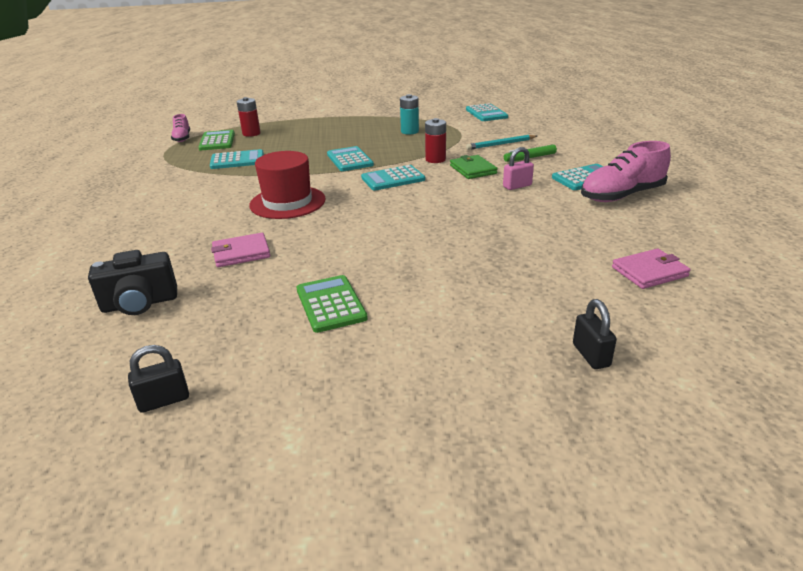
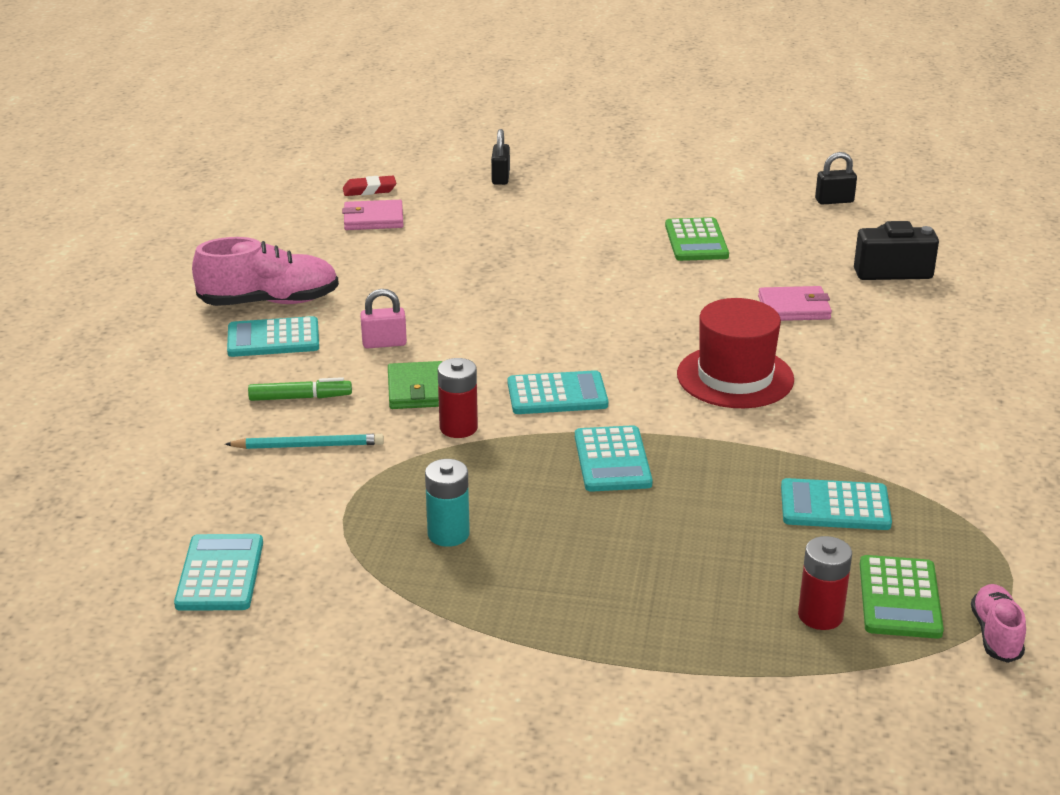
camera: 165 degrees left, 0 degrees up
(703, 306) = (369, 190): none -> red eraser

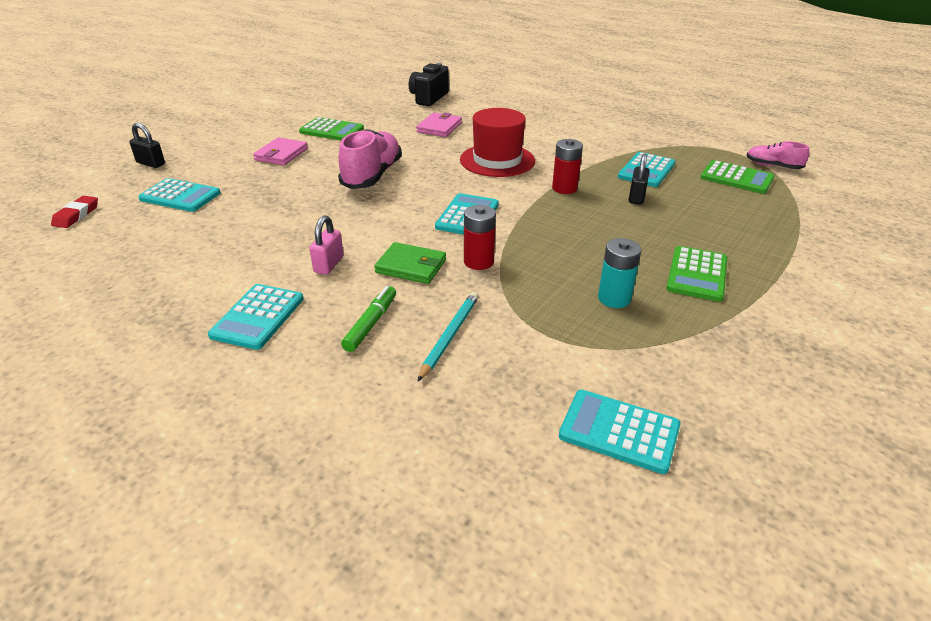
camera: 65 degrees left, 5 degrees up
(269, 302) = (192, 305): pink shoe -> pink shoe (372, 175)
(373, 219) = (127, 224): pink wallet -> pink wallet (281, 154)
(552, 590) = (697, 274): none -> green calculator
(612, 460) = (560, 218): turquoise calculator -> turquoise calculator (180, 196)
(820, 615) = (747, 201): red battery -> red battery (564, 188)
(834, 201) = (338, 89): black padlock -> black padlock (636, 197)

